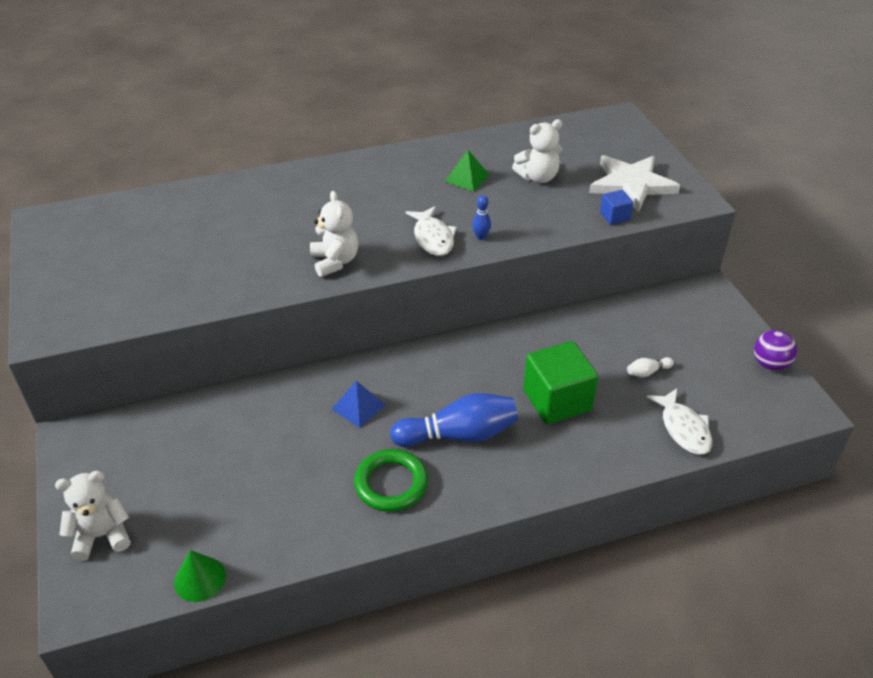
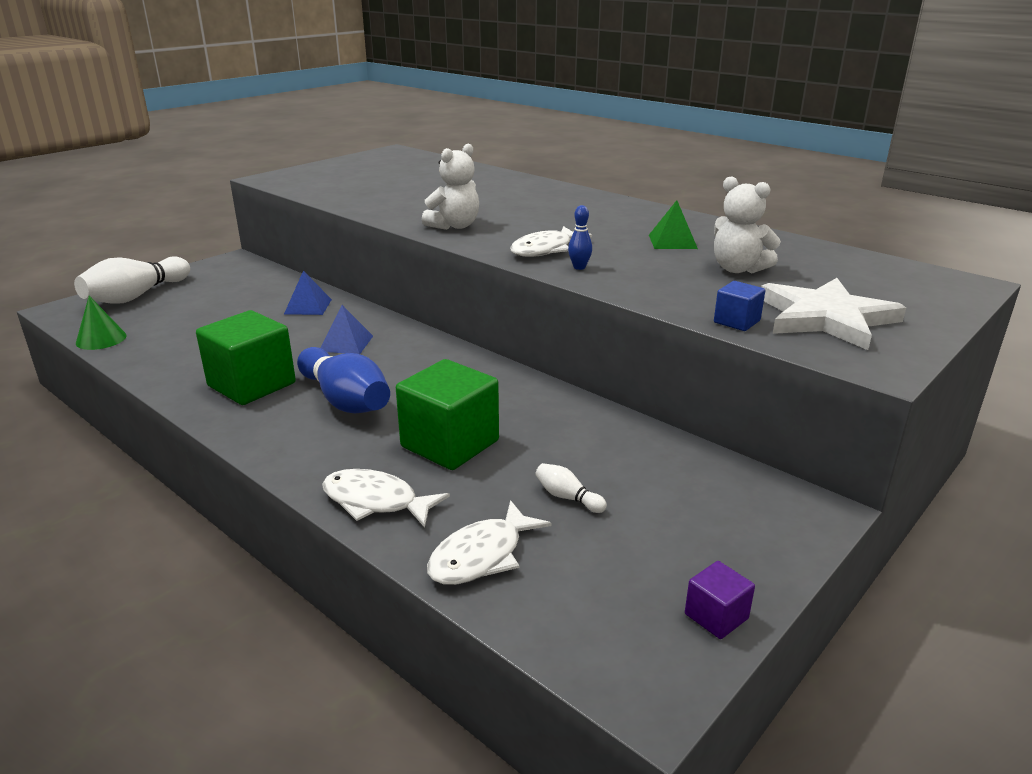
camera: 60 degrees right, 15 degrees down
(102, 536) = (136, 296): white teddy bear -> white bowling pin
(257, 410) = (308, 306): none -> blue pyramid
(391, 484) = (252, 385): green ring -> green cube
(604, 457) = (376, 501): none -> white fish
(770, 364) = (716, 616): purple ball -> purple cube

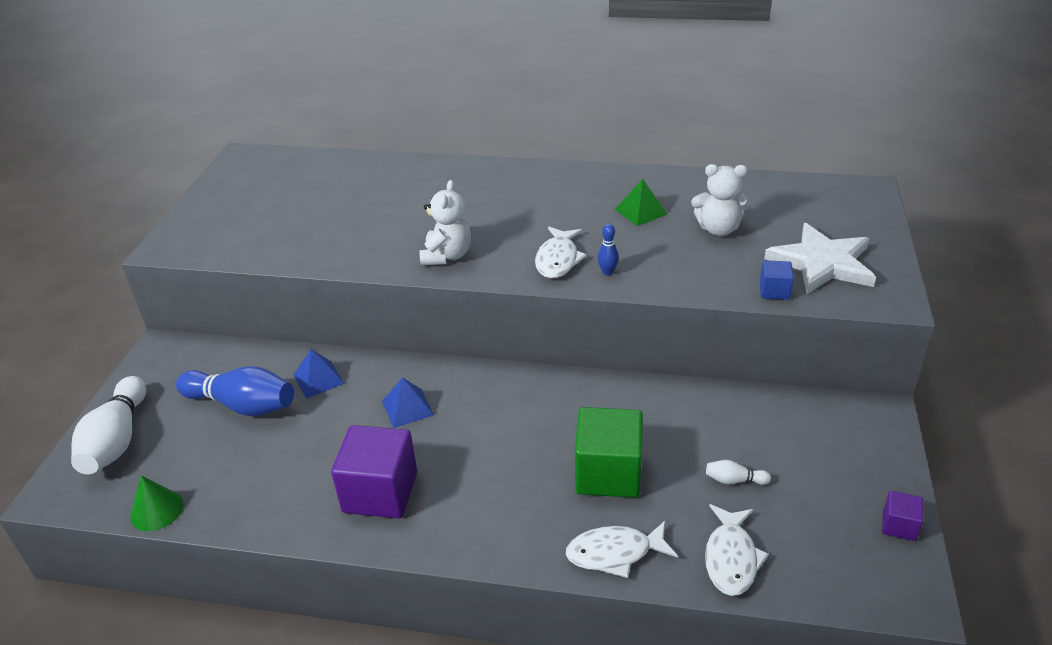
camera: 30 degrees left, 10 degrees up
(252, 385) = (380, 492): green cube -> purple cube
(345, 400) = (480, 470): blue bowling pin -> blue bowling pin (242, 405)

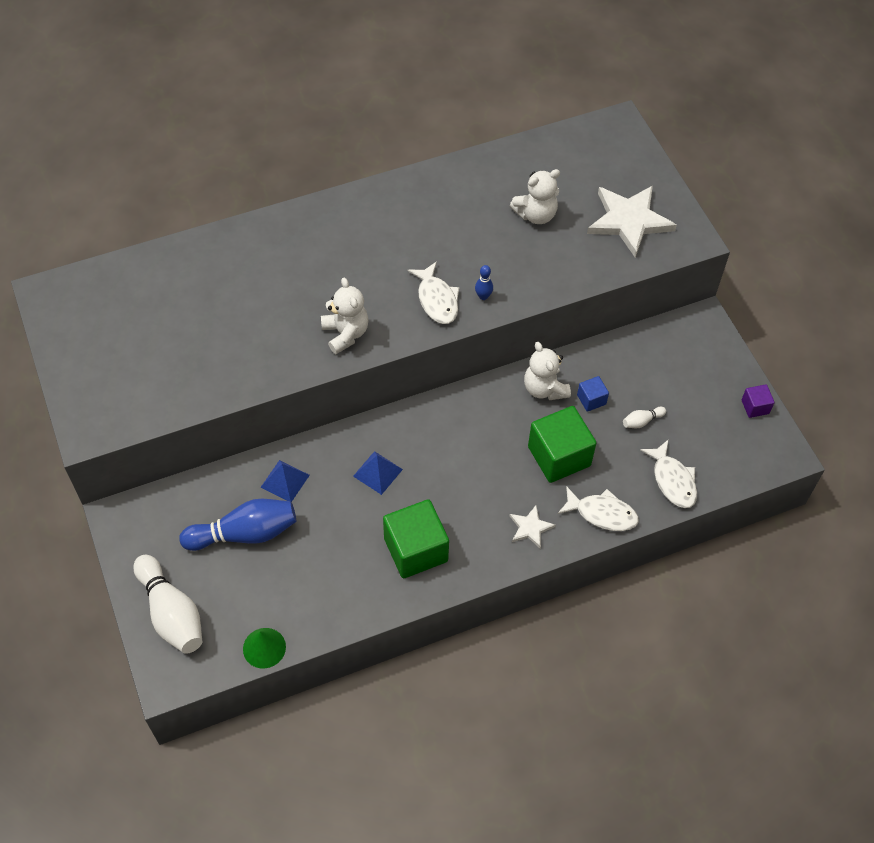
camera: 35 degrees left, 20 degrees up
(380, 492) = (416, 550): purple cube -> green cube
(519, 529) = (530, 528): none -> white star
(615, 553) = (602, 513): white fish -> white fish turned 120 degrees counterclockwise
(641, 211) = (464, 219): green pyramid -> none
(641, 405) = (544, 388): none -> white teddy bear
(774, 291) = (612, 264): blue cube -> blue cube (591, 399)

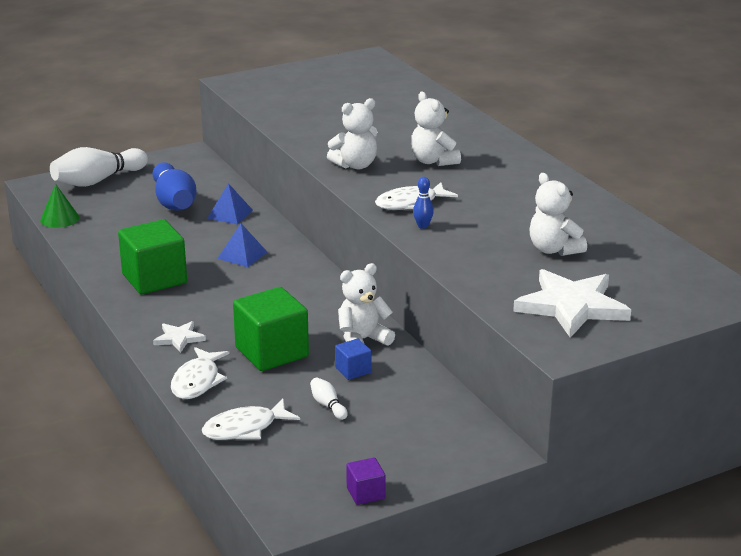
camera: 85 degrees right, 30 degrees down
(347, 271) = (433, 161): none -> white teddy bear

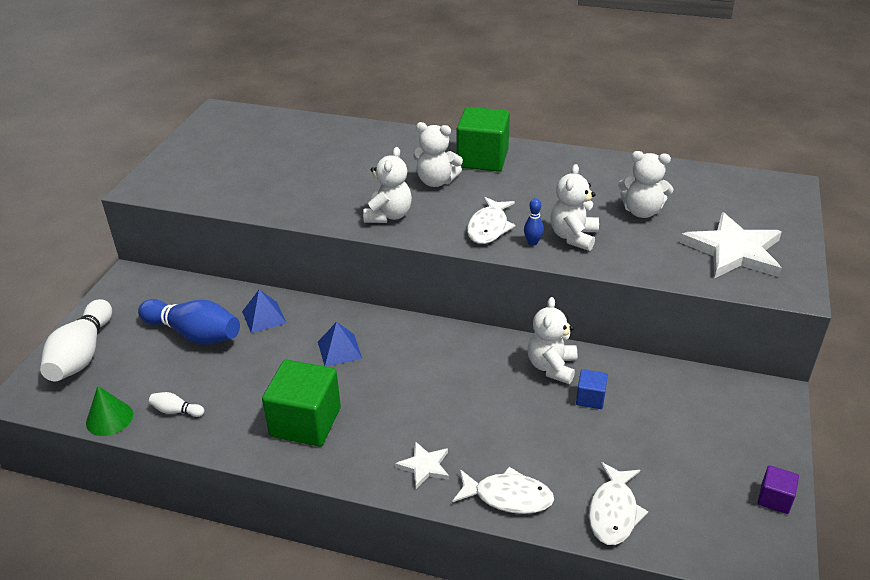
camera: 45 degrees left, 10 degrees up
(197, 381) = (508, 496): white fish -> white fish turned 45 degrees counterclockwise
(272, 352) = (512, 425): green cube -> green cube (482, 159)
(328, 405) = (627, 442): white bowling pin -> white bowling pin (176, 411)
(461, 237) = (573, 237): none -> white teddy bear

